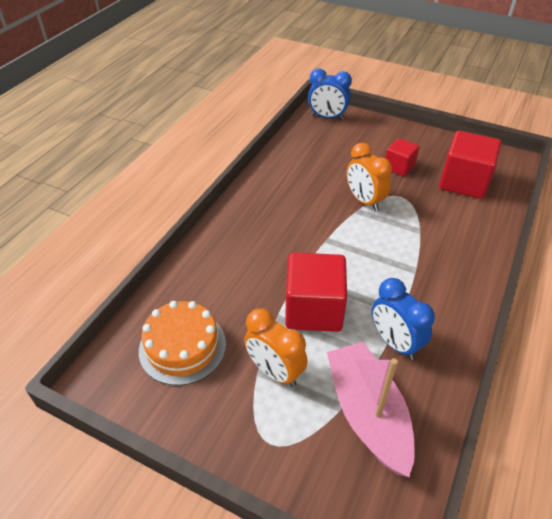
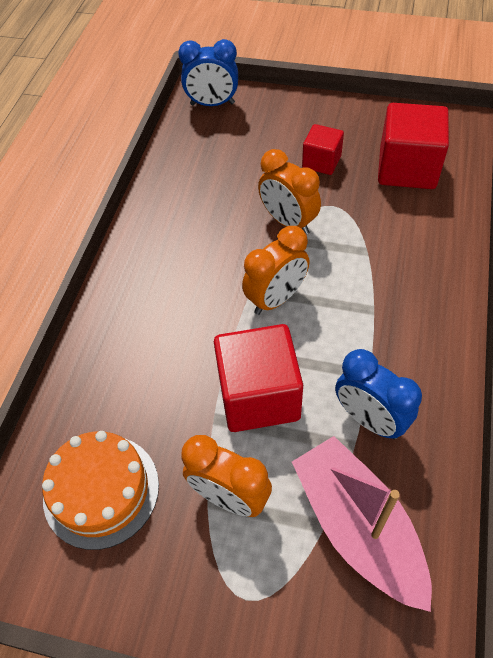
camera: 10 degrees left, 10 degrees up
(343, 249) = (276, 299): none -> orange clock

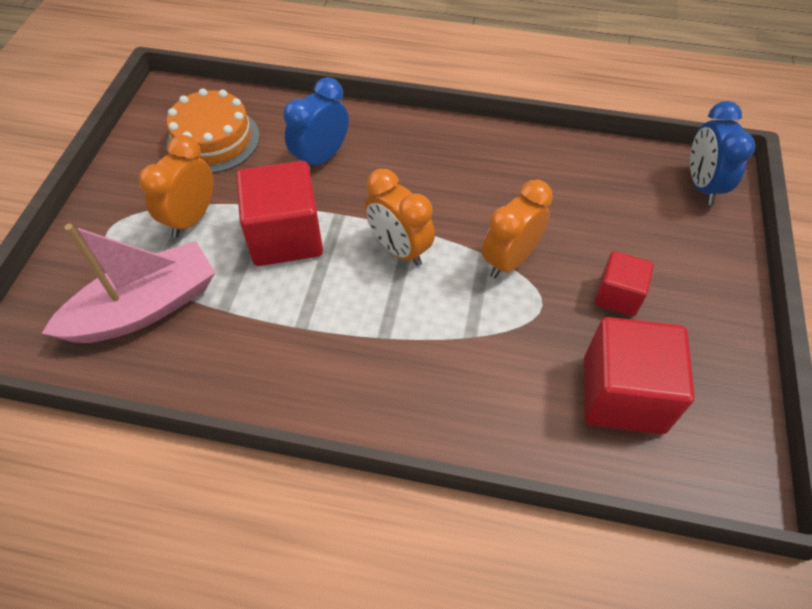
camera: 85 degrees right, 0 degrees up
(370, 419) = (249, 324): blue clock -> blue clock (321, 158)

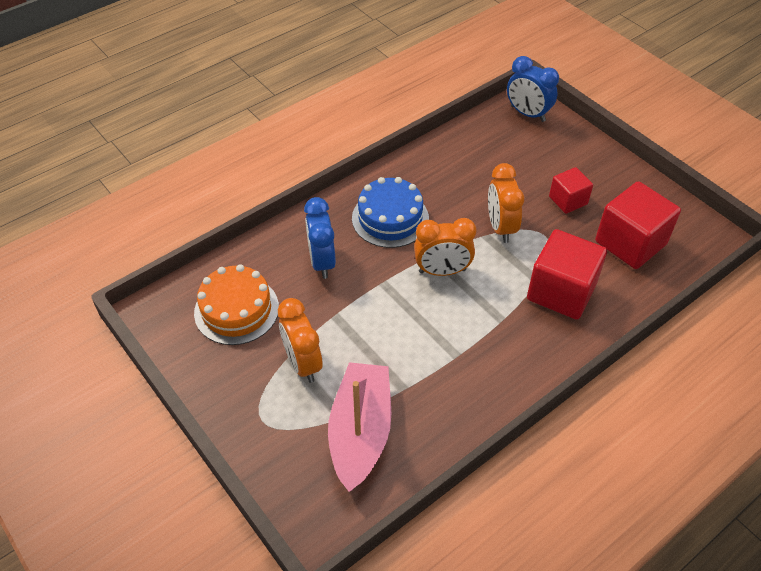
camera: 50 degrees left, 5 degrees down
(285, 236) = (373, 321): red cube -> red cube (561, 291)
(425, 170) = (390, 218): none -> blue cake

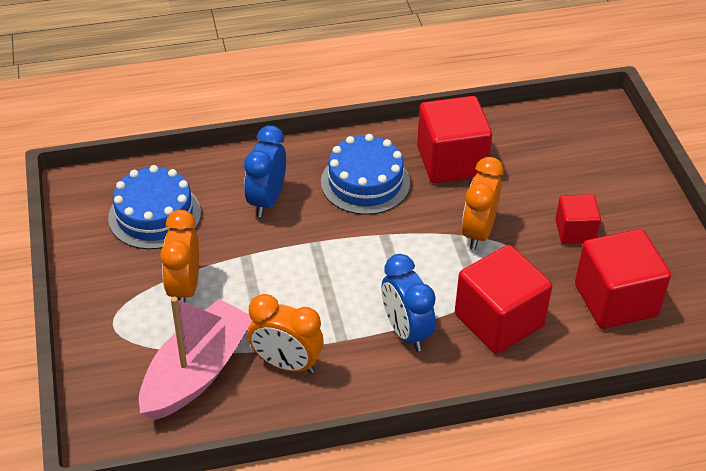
camera: 25 degrees right, 5 degrees down
(236, 310) = (154, 215): orange cake -> blue cake
(442, 271) = (384, 253): orange clock -> orange clock (286, 364)
(444, 178) = (451, 161): none -> red cube
(527, 114) = (594, 125): blue clock -> blue clock (406, 331)

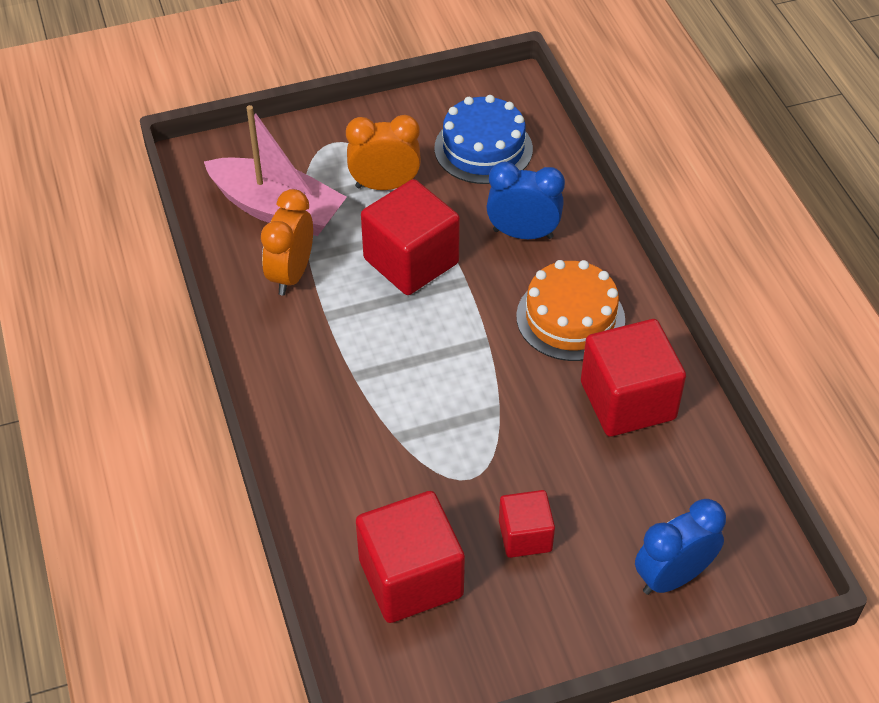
camera: 85 degrees right, 5 degrees up
(365, 182) = (570, 318): blue cake -> orange cake
(406, 331) = (342, 369): blue clock -> blue clock (672, 577)
(478, 232) = (505, 432): orange clock -> none
(499, 320) = (366, 455): red cube -> red cube (411, 261)

